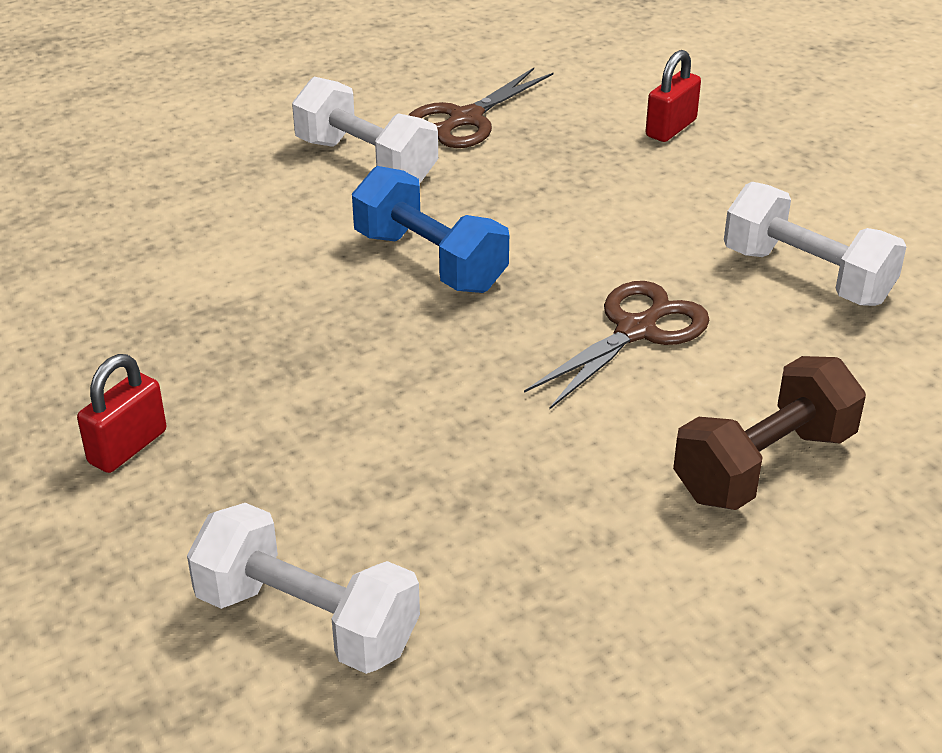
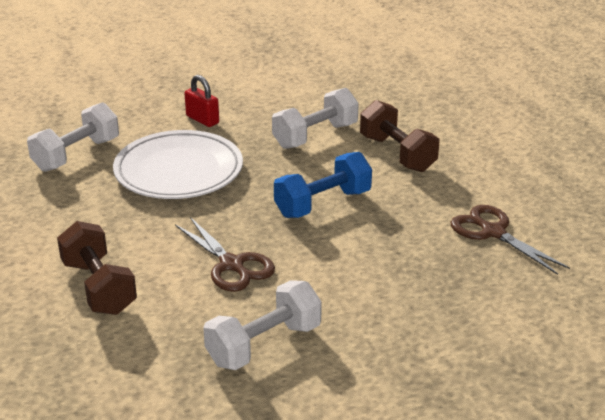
camera: 100 degrees right, 5 degrees down
(254, 203) = (397, 154): none -> brown dumbbell
(353, 442) = (179, 171): none -> white plate
(366, 162) = (439, 191): white dumbbell -> white dumbbell (315, 136)
(670, 128) = (475, 322): red padlock -> none

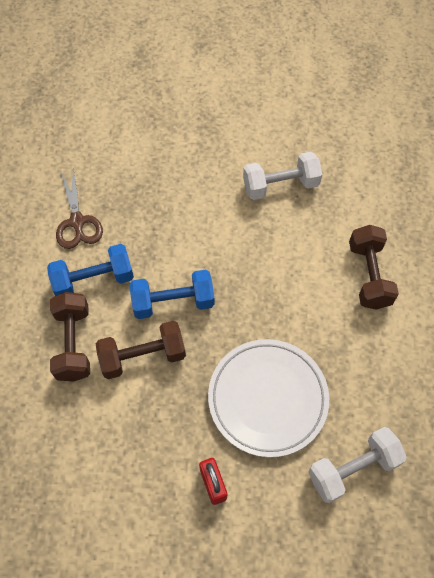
camera: 155 degrees left, 30 degrees up
(231, 265) = (271, 262): brown scissors -> none
(315, 136) = (124, 403): white dumbbell -> none
(322, 163) = (143, 356): none -> brown dumbbell
(423, 196) = (94, 280): none -> blue dumbbell

